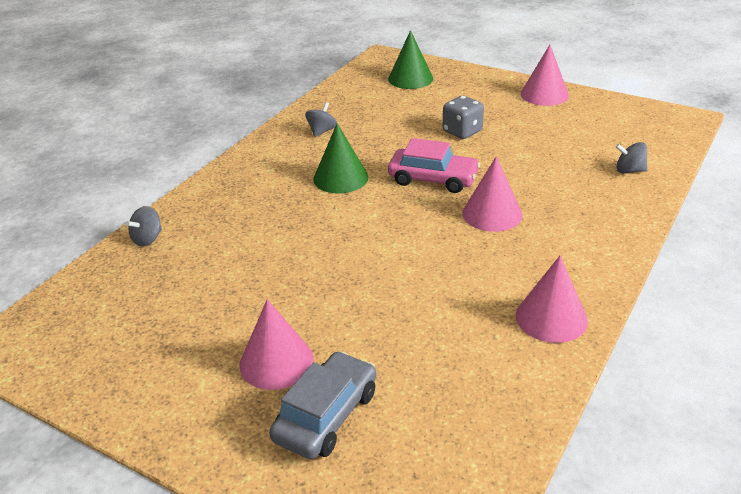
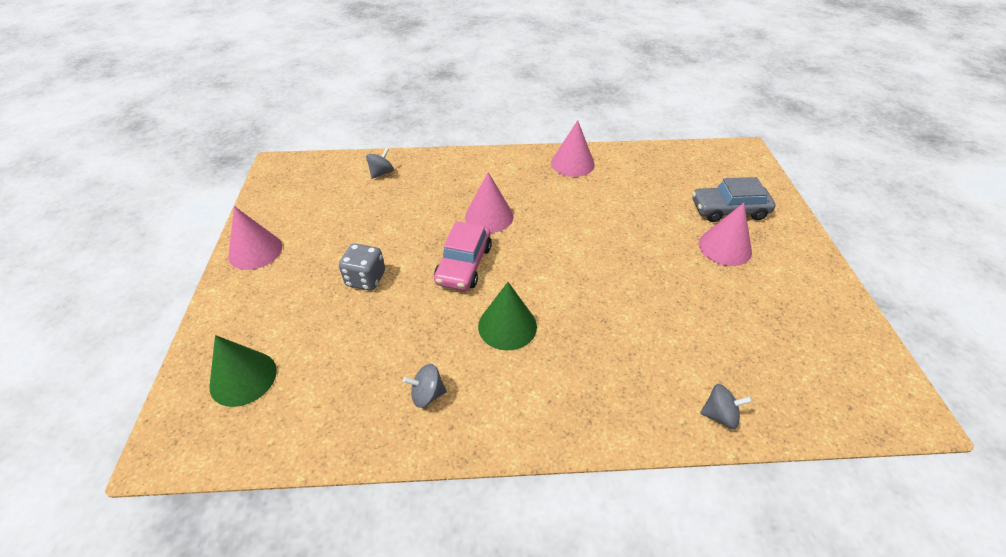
camera: 125 degrees left, 10 degrees up
(433, 179) = (464, 264): pink car -> pink car turned 150 degrees counterclockwise
(629, 170) = (381, 173): grey spinning top -> grey spinning top turned 120 degrees counterclockwise

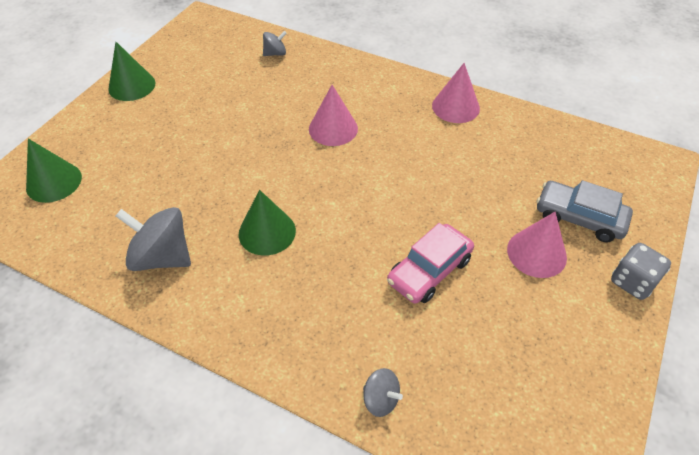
camera: 30 degrees right, 5 degrees up
(255, 251) = (132, 86): pink cone -> green cone
(365, 279) = (191, 142): grey dice -> grey dice (632, 282)
(427, 394) = (162, 257): grey spinning top -> grey spinning top, size x1.90
(464, 264) = (276, 163): pink car -> pink car (429, 270)

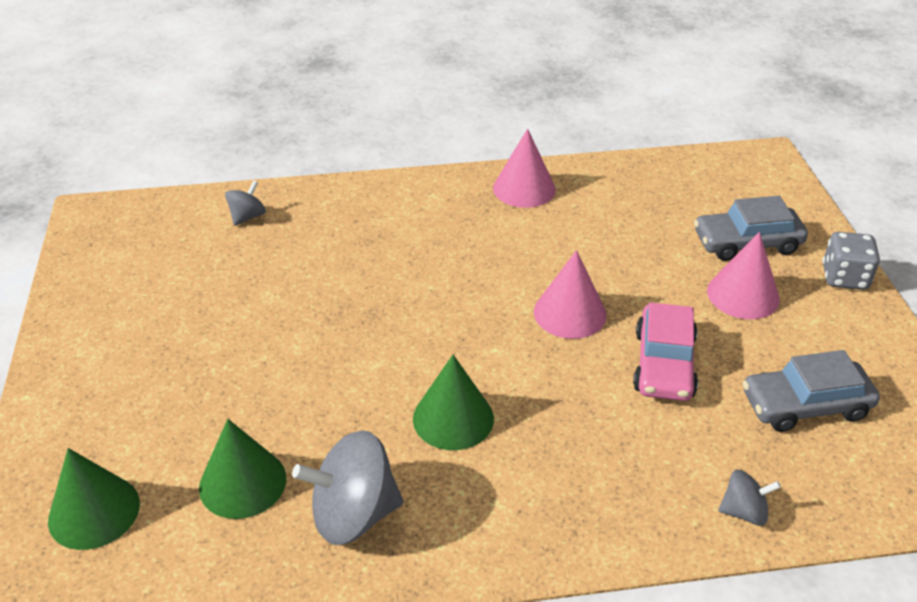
camera: 35 degrees left, 10 degrees down
(132, 86) = (79, 339): green cone -> green cone (242, 482)
(333, 128) = (412, 270): pink cone -> pink cone (570, 313)
(501, 355) = (805, 405): none -> grey car

